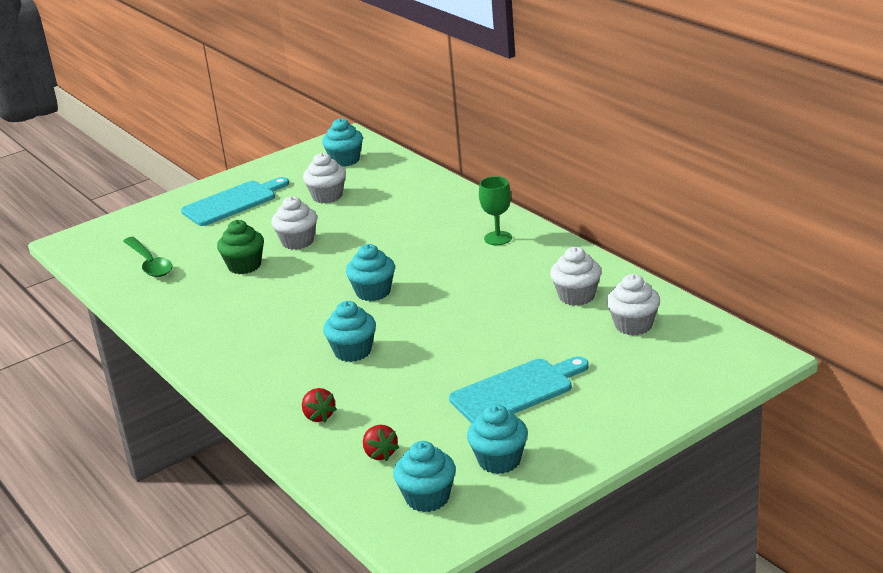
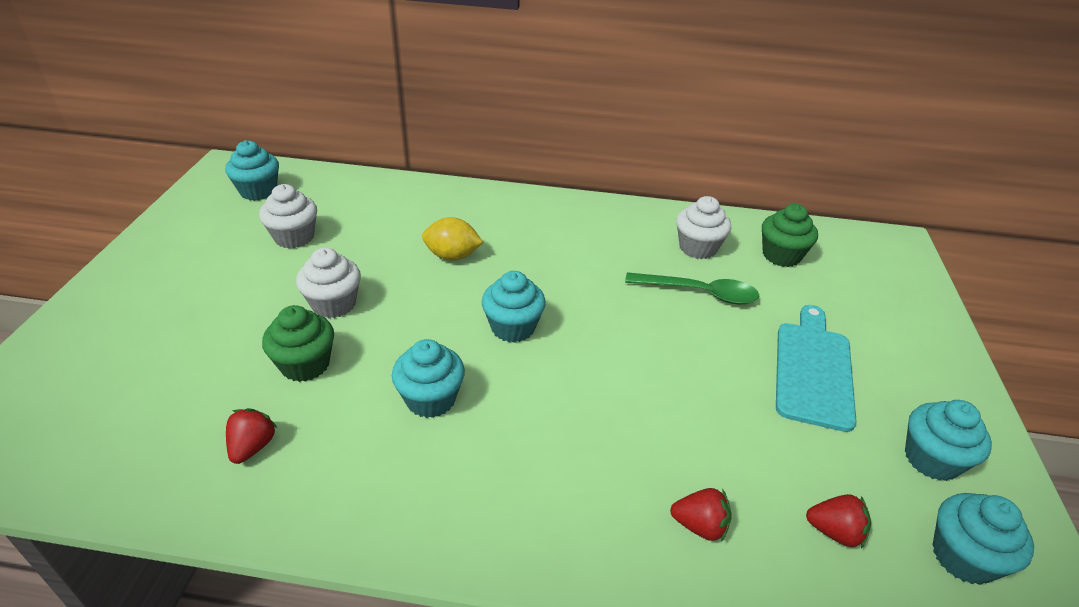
camera: 50 degrees left, 10 degrees up
(150, 264) = (148, 426): green spoon -> green spoon (700, 293)
(178, 291) = (253, 447): none -> red strawberry
(233, 202) = (172, 287): turquoise cutting board -> none
(353, 351) = (602, 412): turquoise cupcake -> turquoise cupcake (431, 399)
(401, 240) = (452, 256): none -> yellow lemon
(498, 238) = (544, 219): green goblet -> none
(633, 325) = (781, 255): white cupcake -> green cupcake

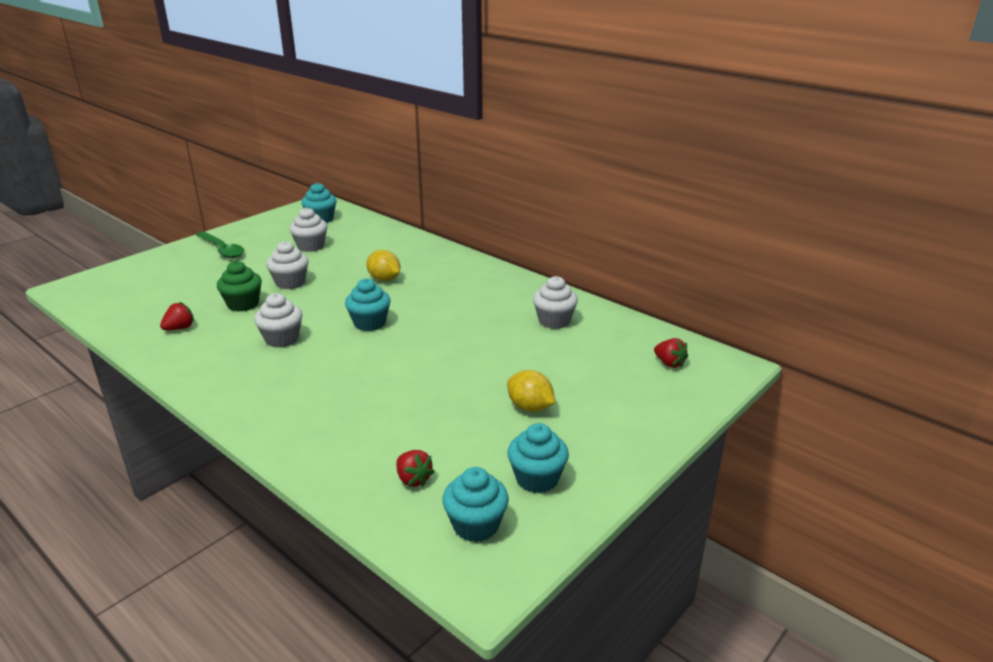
camera: 35 degrees right, 10 degrees down
(431, 399) = (282, 339): turquoise cupcake -> white cupcake
(699, 526) = (341, 443): red strawberry -> red strawberry (669, 363)
(700, 293) = (515, 344): green spoon -> green spoon (222, 250)
(781, 255) = (613, 343): green cupcake -> none
(813, 369) = (530, 407): turquoise cutting board -> yellow lemon

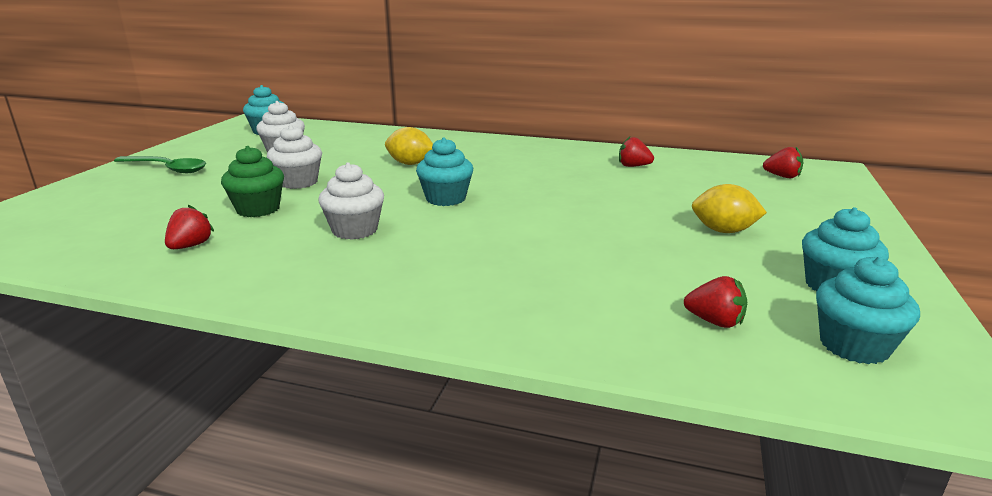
camera: 25 degrees left, 5 degrees down
(554, 321) = (633, 166): white cupcake -> red strawberry

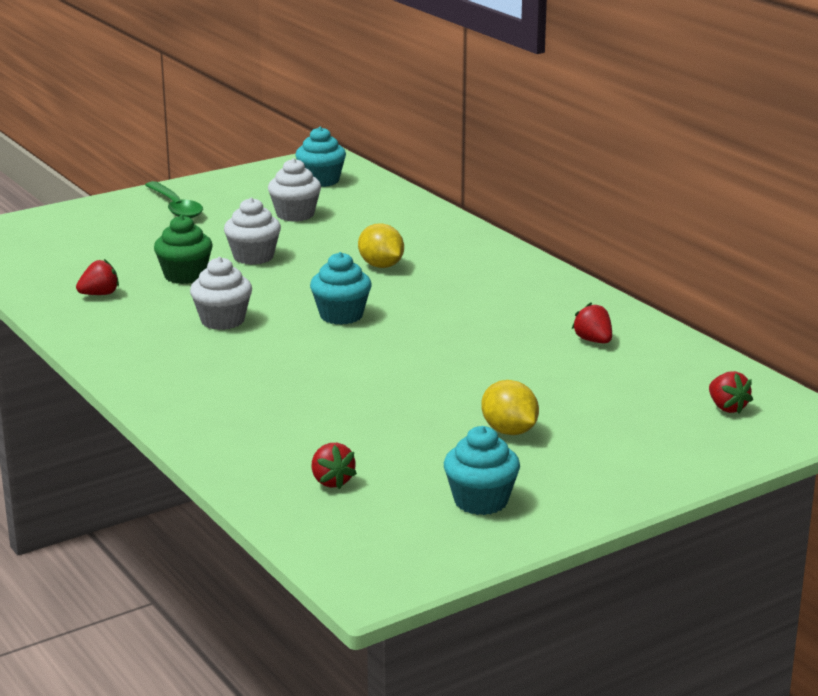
camera: 40 degrees right, 0 degrees up
(854, 346) = (386, 532): turquoise cupcake -> none

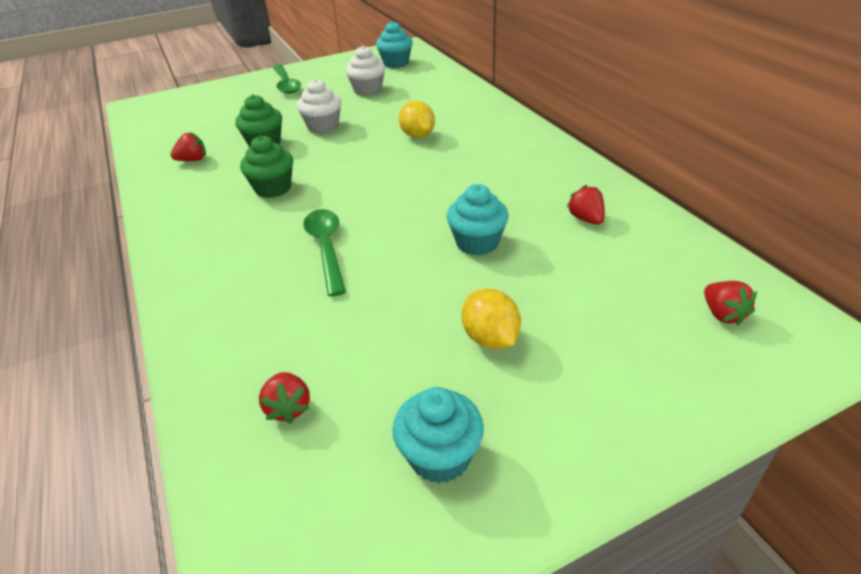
camera: 10 degrees right, 15 degrees up
(222, 320) = (273, 188): white cupcake -> green cupcake
(314, 371) = (326, 248): none -> green spoon
(341, 315) = (370, 185): turquoise cupcake -> turquoise cupcake (477, 243)

